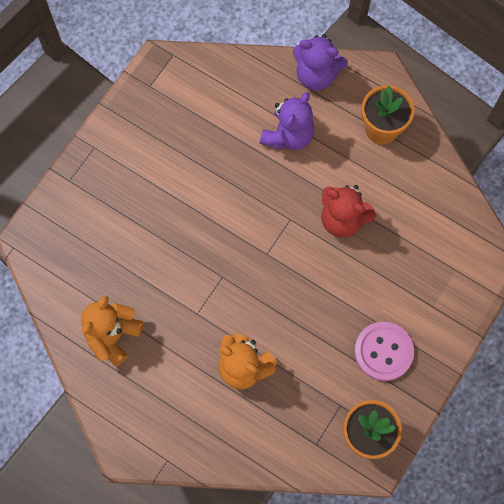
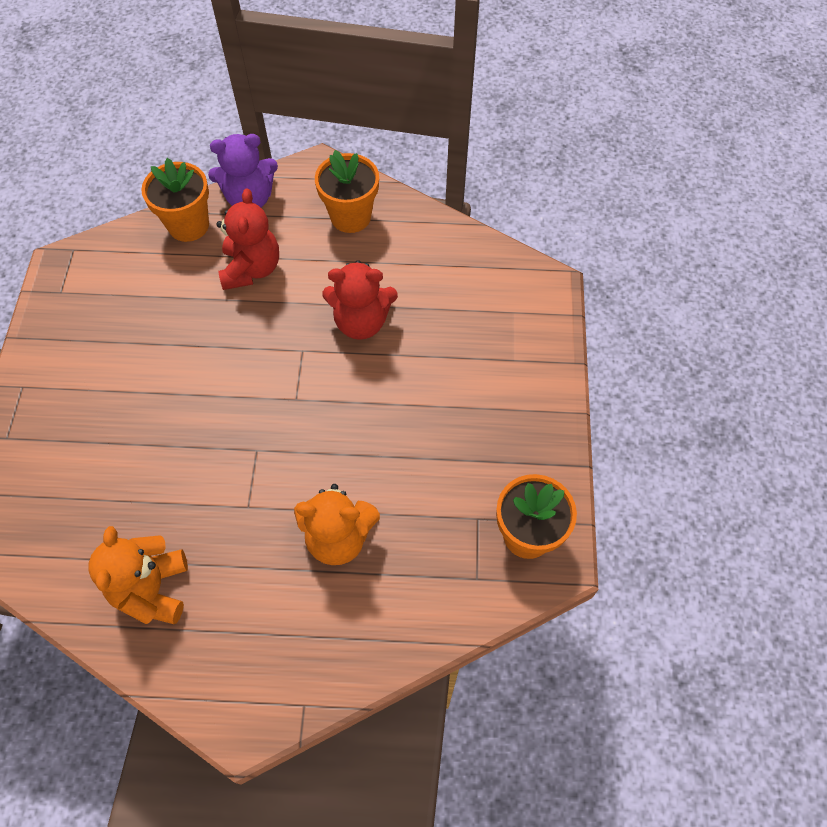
camera: 30 degrees left, 10 degrees down
(261, 76) = (188, 225): none -> orange flower pot
(288, 135) = (251, 269): purple teddy bear -> red teddy bear
(383, 351) = (490, 434): pink button -> none

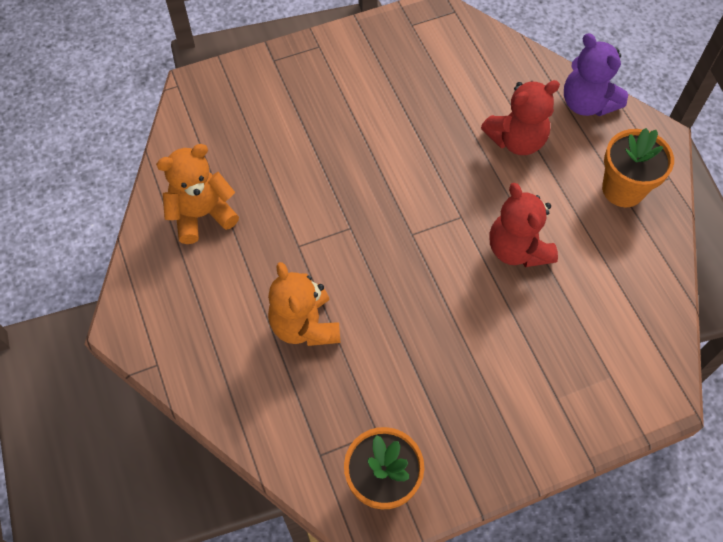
camera: 65 degrees right, 0 degrees up
(188, 225) = (529, 74): orange flower pot -> none

